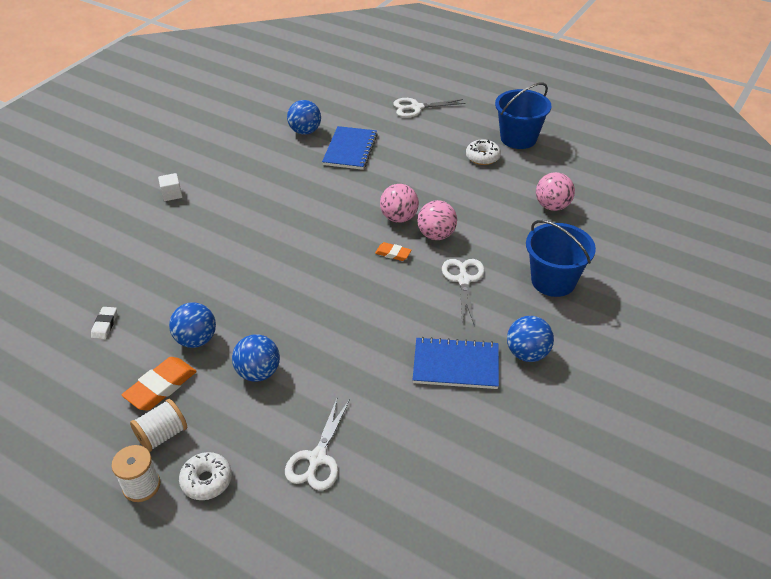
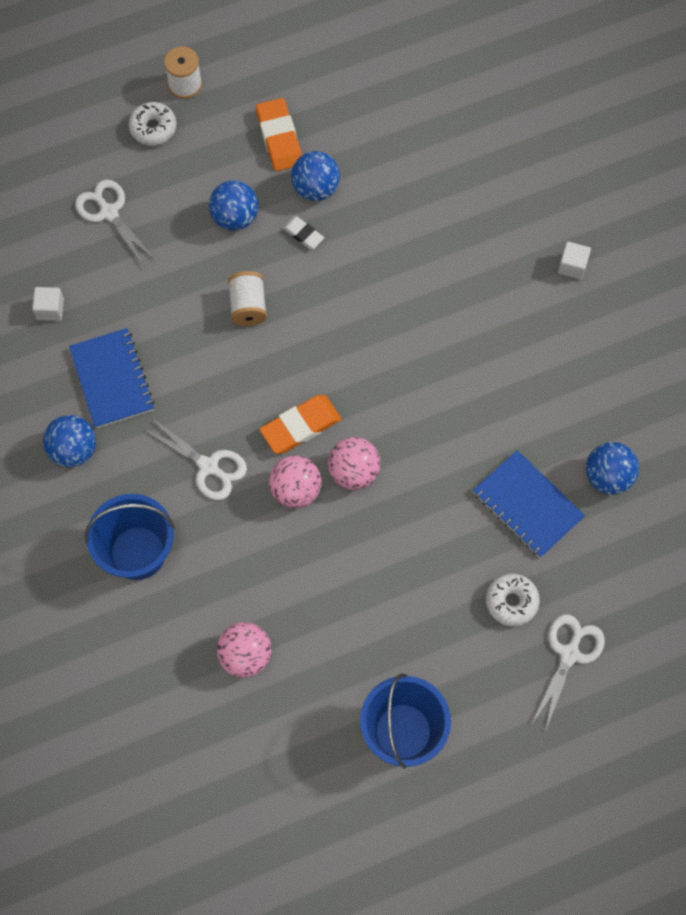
camera: 125 degrees right, 25 degrees up
(105, 325) = (395, 125): white eraser -> white eraser (303, 234)
(162, 435) = (224, 117): white spool -> white spool (248, 306)
(393, 253) = (300, 426): orange eraser -> orange eraser, size x1.76
(438, 440) = (50, 309): none -> white cube
(456, 365) = (112, 379): blue notebook -> blue notebook turned 60 degrees counterclockwise
(482, 157) = (396, 652): white donut -> white donut (511, 602)

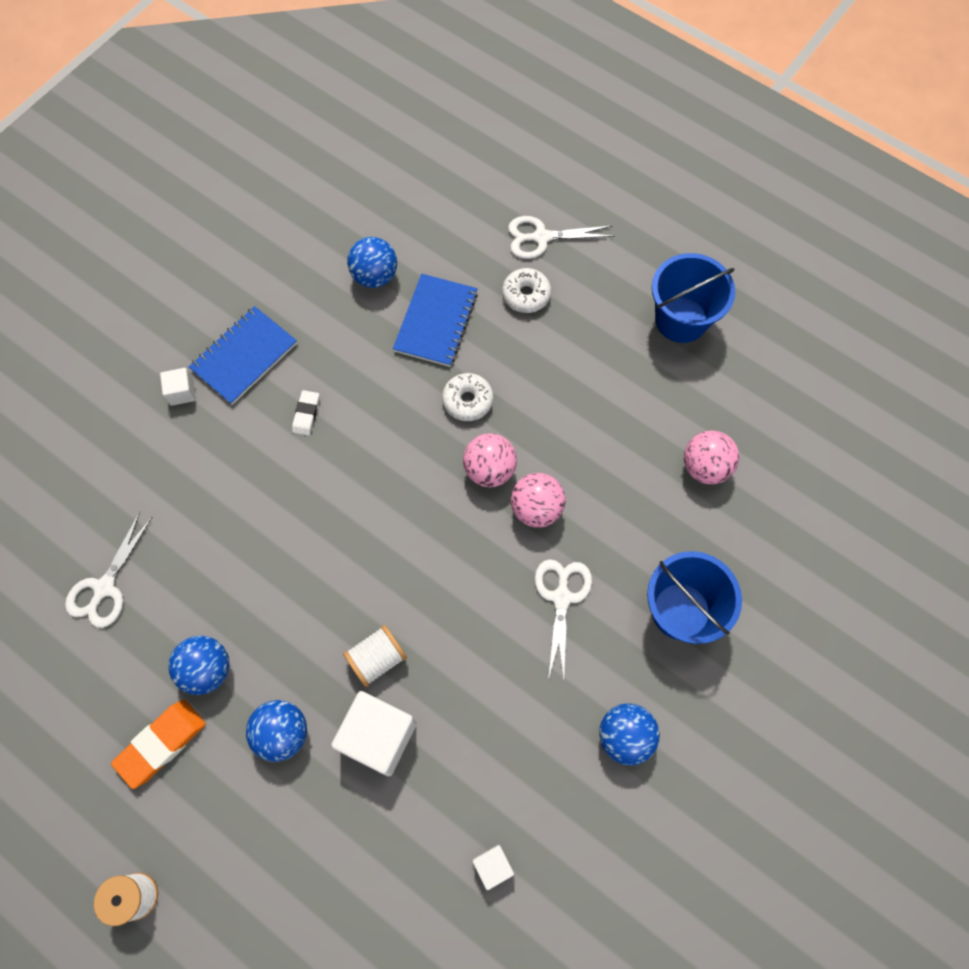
camera: 120 degrees left, 0 degrees up
(109, 212) = (345, 877): white scissors -> white scissors (104, 588)
(112, 379) = (531, 746): blue notebook -> blue notebook (244, 356)
(153, 128) = (212, 896): white donut -> white donut (467, 400)
(190, 279) = (378, 736): none -> white cube
(300, 426) = (473, 538): orange eraser -> none
(303, 234) = (268, 651): white eraser -> white eraser (306, 414)

